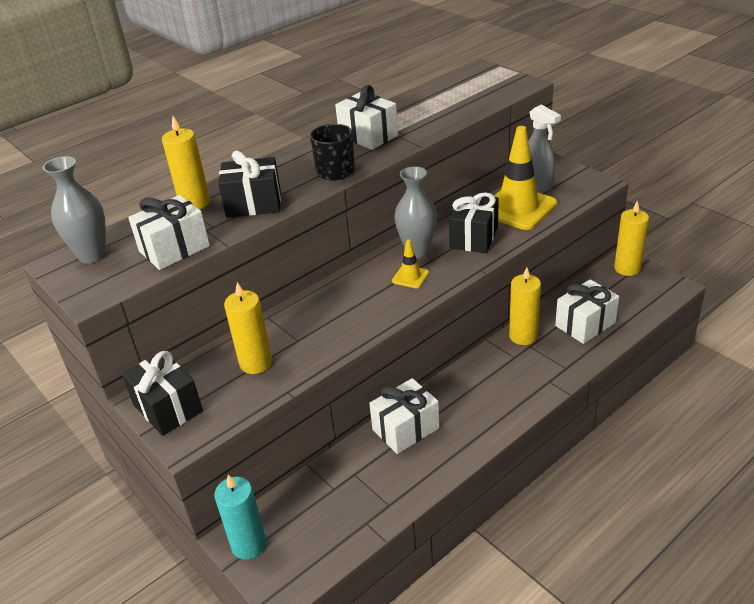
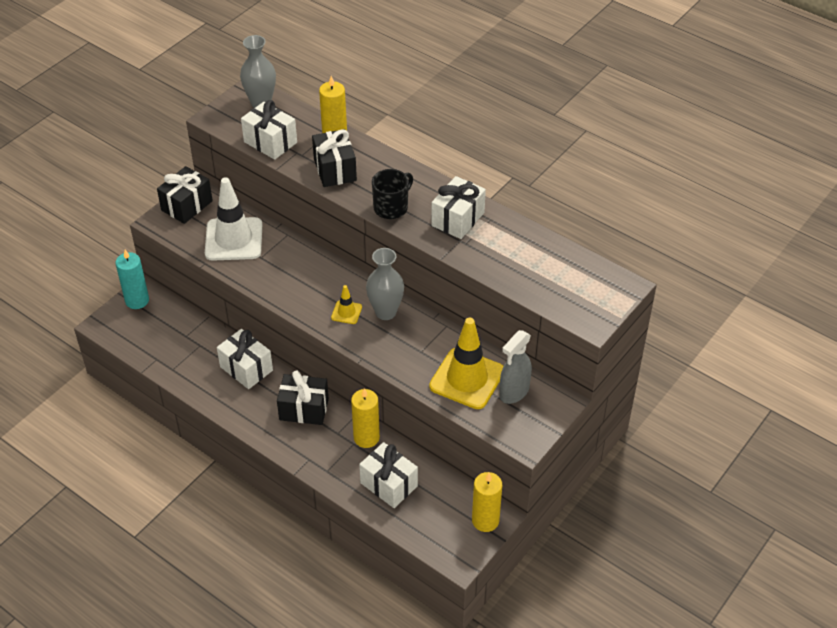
camera: 75 degrees right, 10 degrees up
(256, 363) = (234, 239): yellow candle -> white traffic cone
(474, 237) = (411, 349): black gift -> black gift (304, 409)

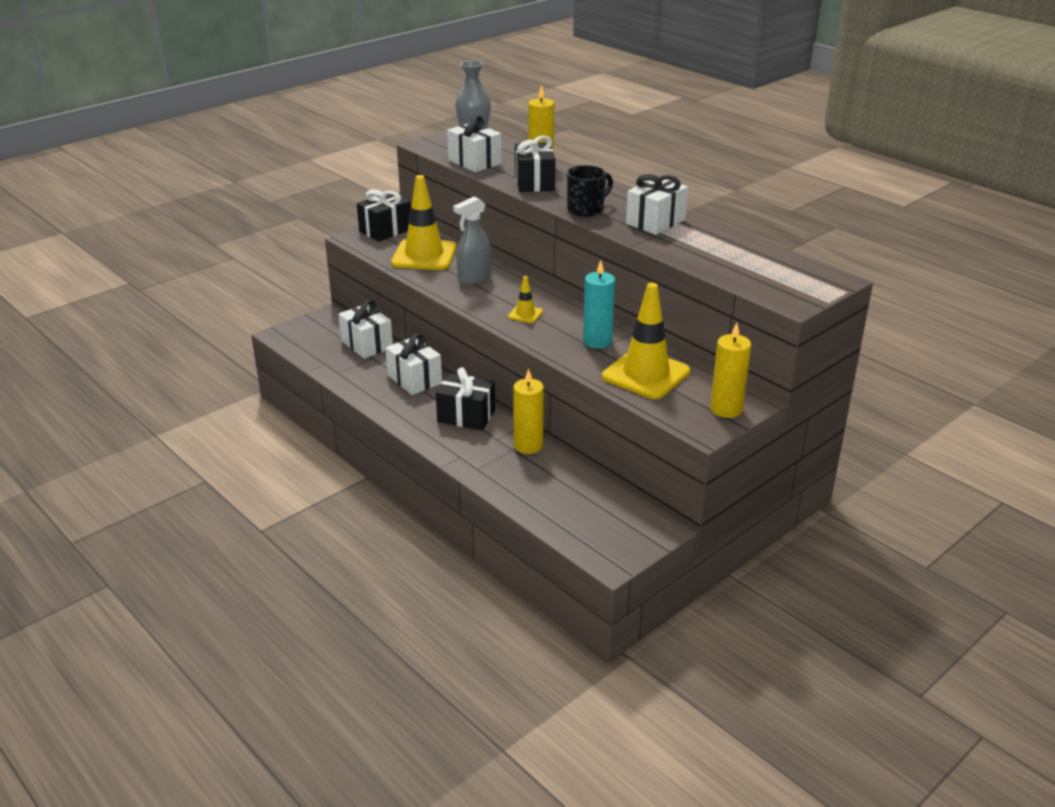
camera: 10 degrees right, 15 degrees down
(137, 300) = (321, 320): turquoise candle -> turquoise candle (597, 341)
(234, 239) = (424, 255): white traffic cone -> yellow traffic cone
(385, 312) = (567, 318): grey vase -> none
(389, 484) = (544, 486): white gift -> white gift (367, 344)
(485, 520) = (649, 530): yellow candle -> yellow candle (726, 409)
(514, 392) = (697, 389): grey spray bottle -> grey spray bottle (474, 278)

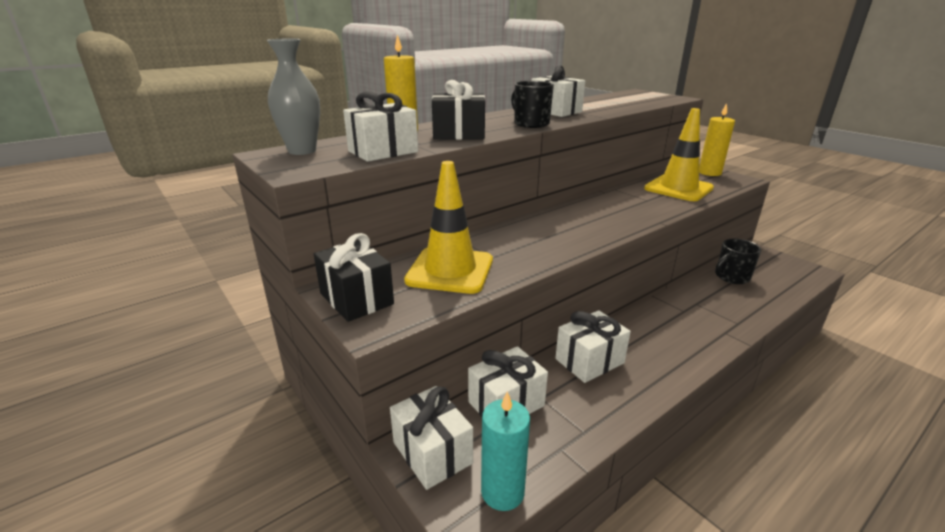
camera: 85 degrees left, 5 degrees down
(326, 321) = (432, 453): none -> white gift
(466, 416) = (653, 327): black gift -> none
(474, 278) = (517, 243): grey spray bottle -> none
(525, 314) = (594, 222): yellow traffic cone -> none
(528, 445) = (687, 296): yellow candle -> none
(578, 486) = (731, 277): none -> black mug
(597, 341) = (634, 199): turquoise candle -> turquoise candle (502, 492)

